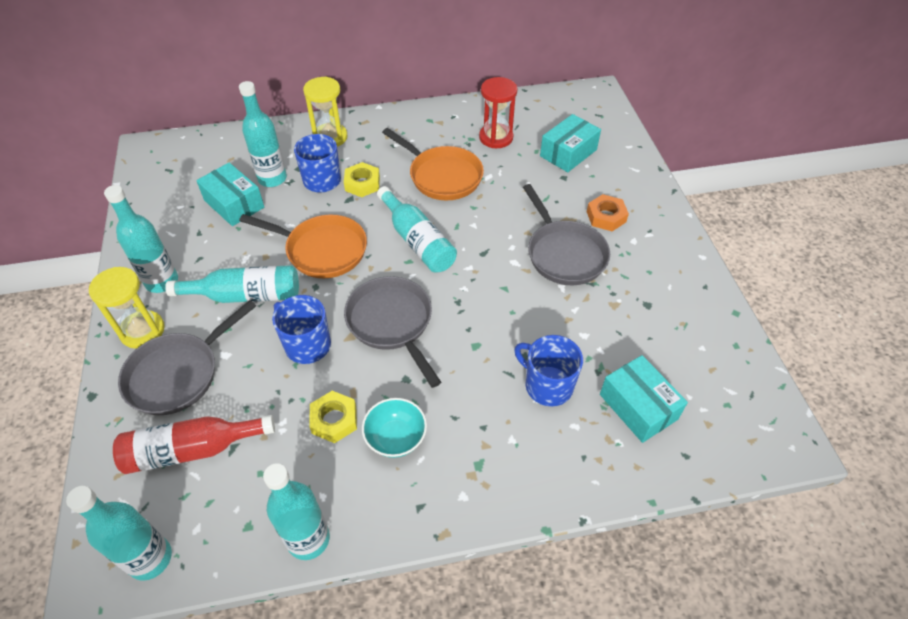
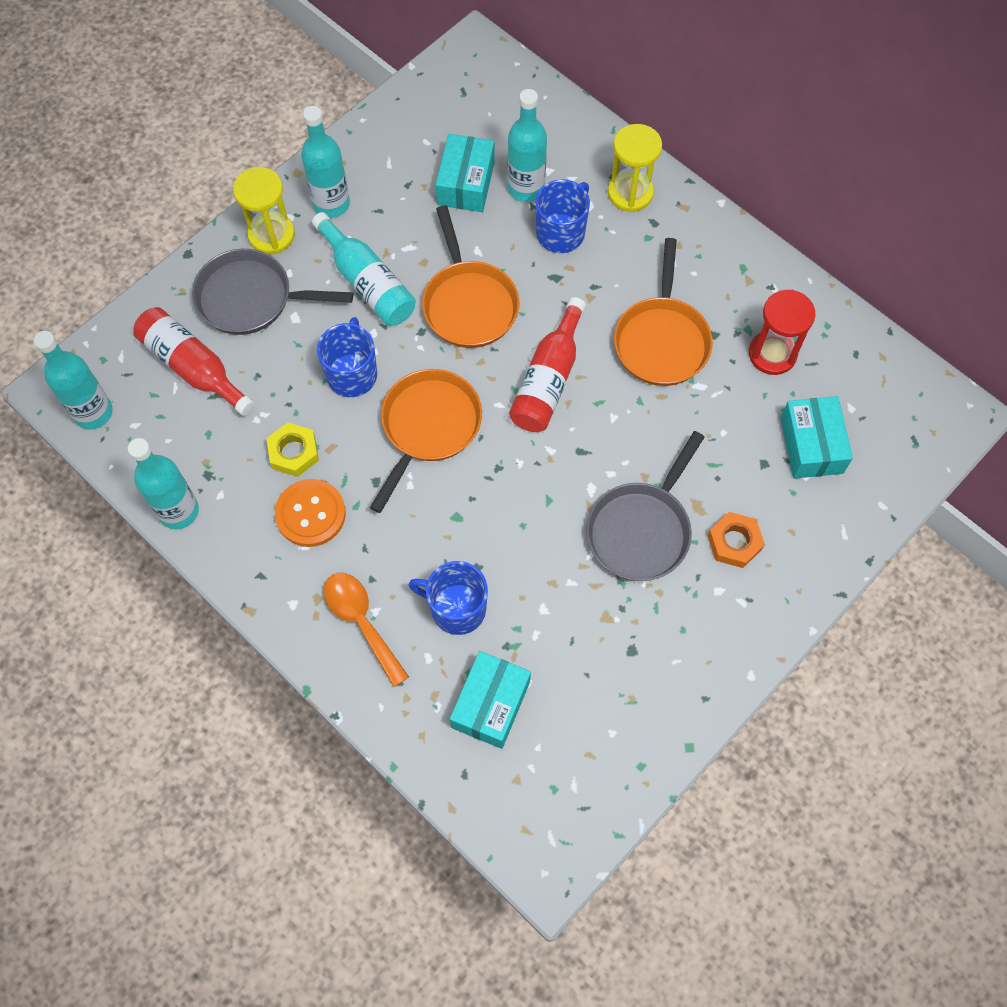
camera: 55 degrees right, 15 degrees up
(362, 183) = (587, 273): yellow nut -> none
(392, 323) = (428, 427): grey pan -> orange pan
(396, 438) = (310, 514): turquoise bowl -> orange button
(417, 241) = (548, 379): turquoise bottle -> red bottle
(514, 454) = (361, 621): none -> orange spoon
(547, 385) = (456, 608): blue mug -> blue mug turned 75 degrees counterclockwise
(568, 153) = (811, 445): turquoise box -> turquoise box turned 75 degrees clockwise

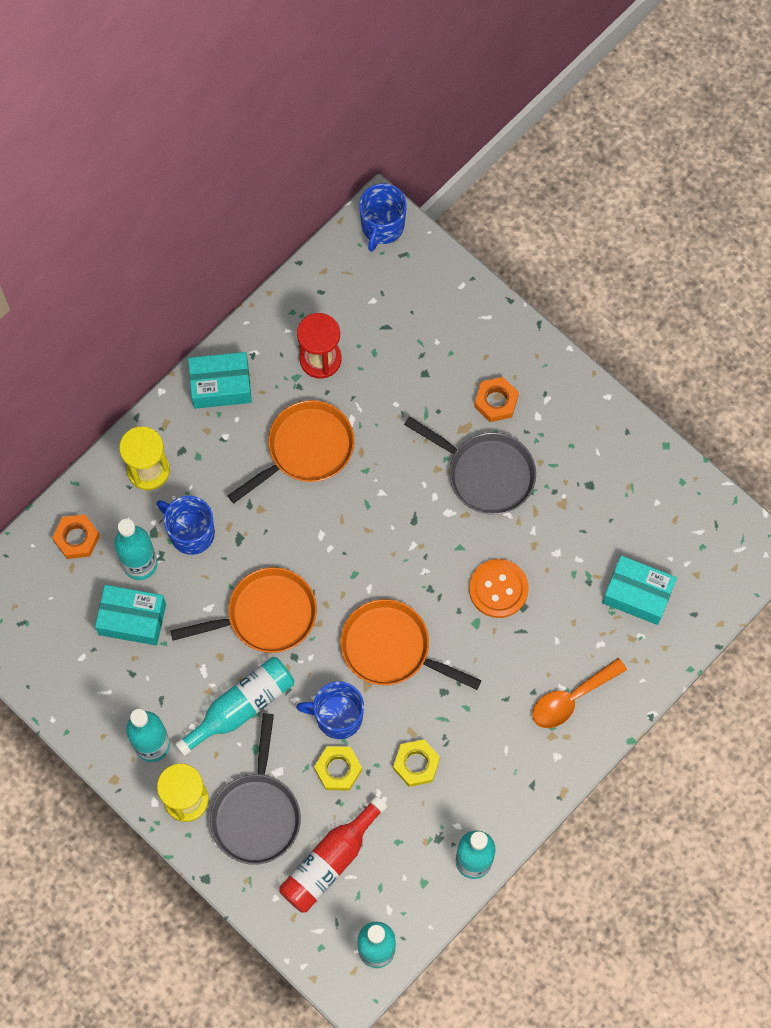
camera: 90 degrees left, 5 degrees up
(293, 374) = (338, 769): none -> yellow nut
(310, 514) = (475, 746): orange button -> orange button (498, 589)
(456, 608) = (557, 622): blue mug -> blue mug (382, 226)
(548, 379) = (344, 546): red bottle -> none
(553, 133) = (76, 538): none -> orange nut
(662, 340) = (305, 449): orange pan -> orange pan turned 45 degrees counterclockwise
(811, 445) = (407, 335): turquoise box -> turquoise box (221, 385)

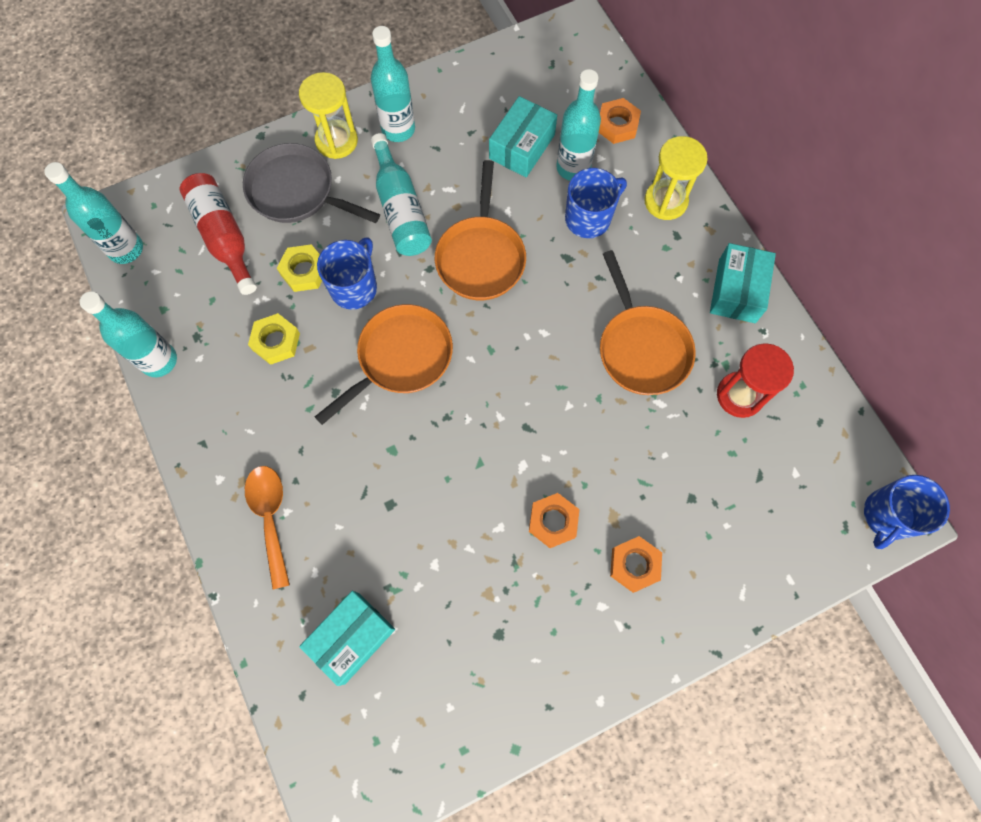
camera: 110 degrees right, 0 degrees up
(382, 226) = (887, 515): blue mug -> blue mug turned 90 degrees counterclockwise
(485, 473) = (553, 521): grey pan -> orange nut
(498, 589) = (419, 486): orange button -> none

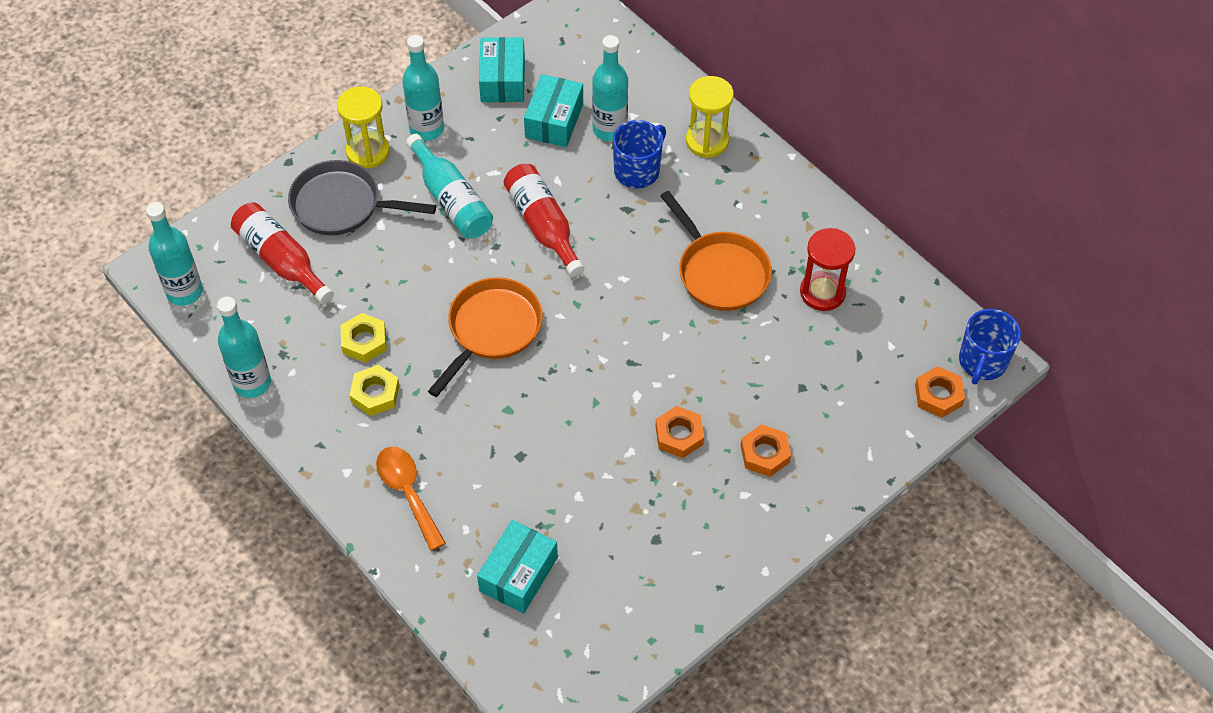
camera: 15 degrees left, 15 degrees down
(304, 271) = (372, 274): yellow nut -> yellow nut (375, 394)
(354, 287) = (427, 278): blue mug -> none
(481, 257) = (543, 225): orange pan -> red bottle
(617, 125) = (641, 83): orange nut -> orange nut (938, 395)
(737, 291) = (795, 204): turquoise box -> turquoise box (503, 80)

